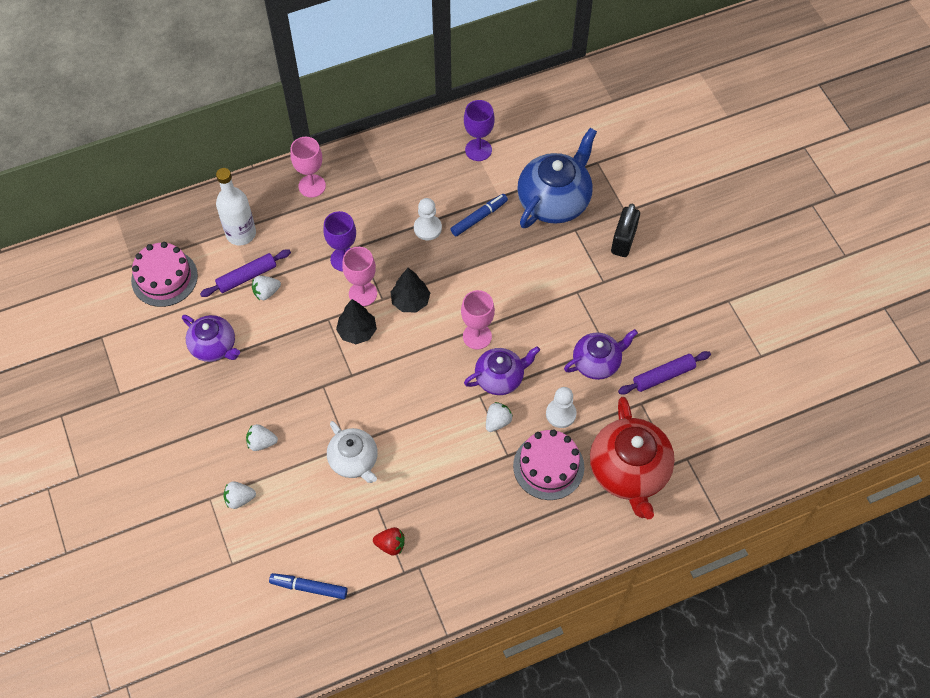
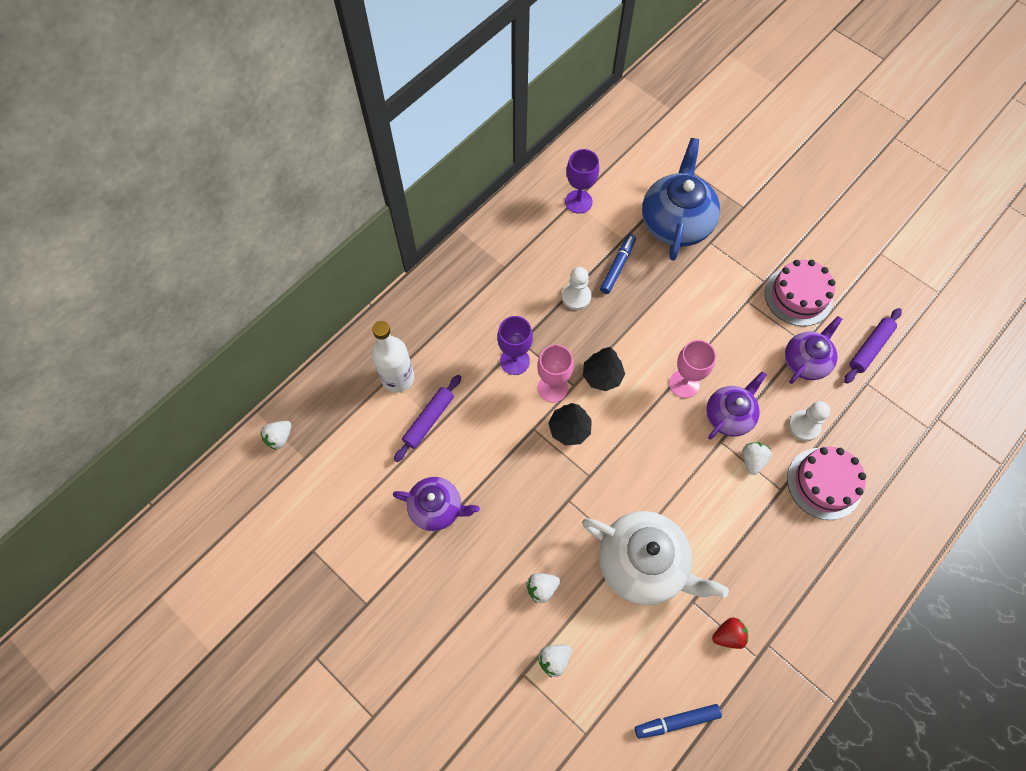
camera: 25 degrees left, 5 degrees up
(164, 278) = (345, 458): pink cake -> pink cake (798, 296)
(266, 292) = (457, 428): white strawberry -> white strawberry (279, 438)
(312, 186) = (441, 300): pink goblet -> none
(354, 460) = (643, 564): white teapot -> white teapot, size x1.63
(623, 240) = (758, 235): black padlock -> none
(629, 471) = (896, 454): red teapot -> none

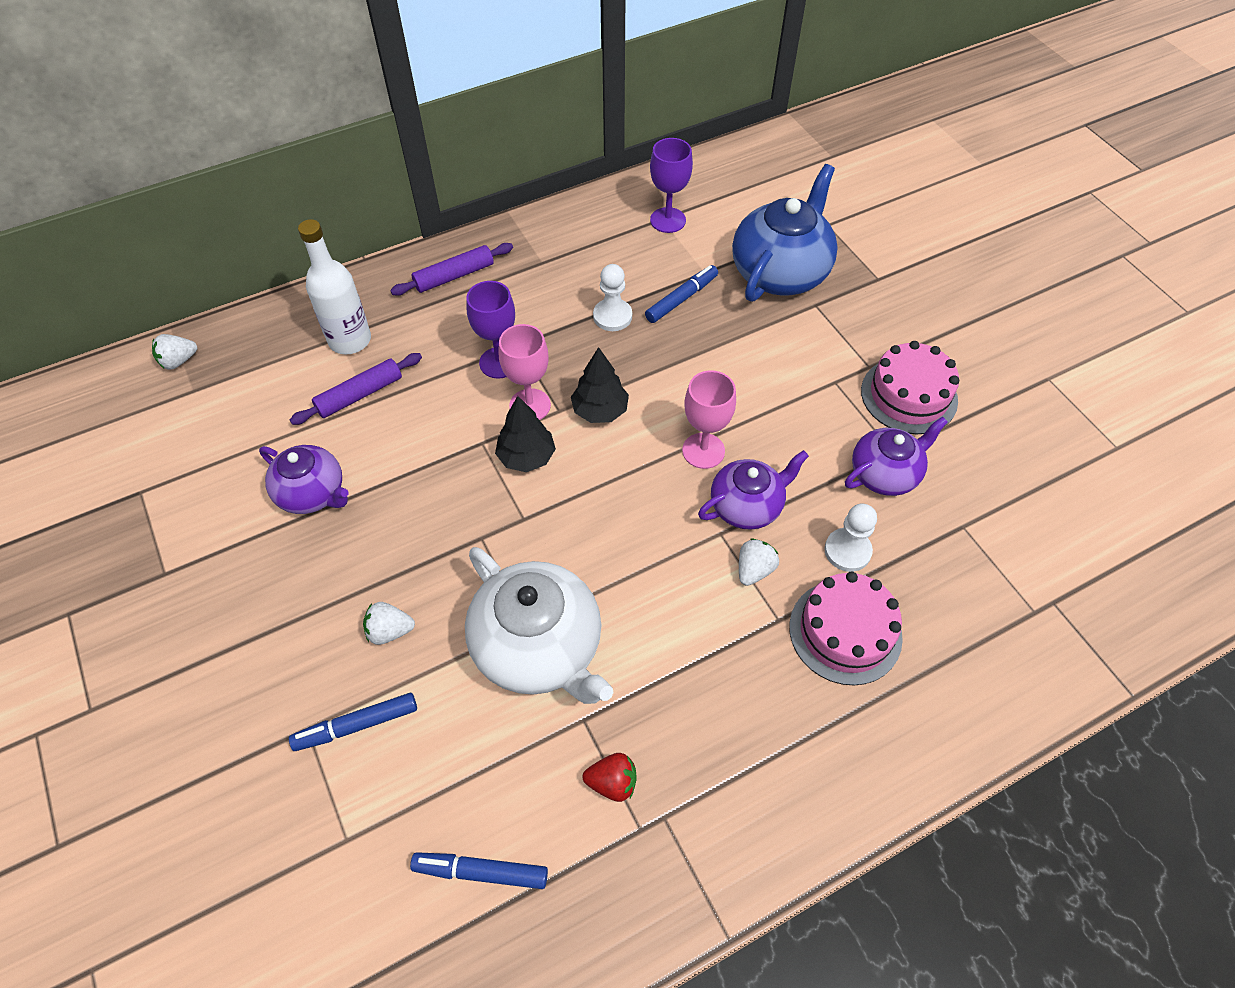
camera: 20 degrees right, 10 degrees down
(554, 660) = (356, 725): white strawberry -> blue marker
(870, 348) = (986, 485): purple rolling pin -> purple rolling pin (454, 276)

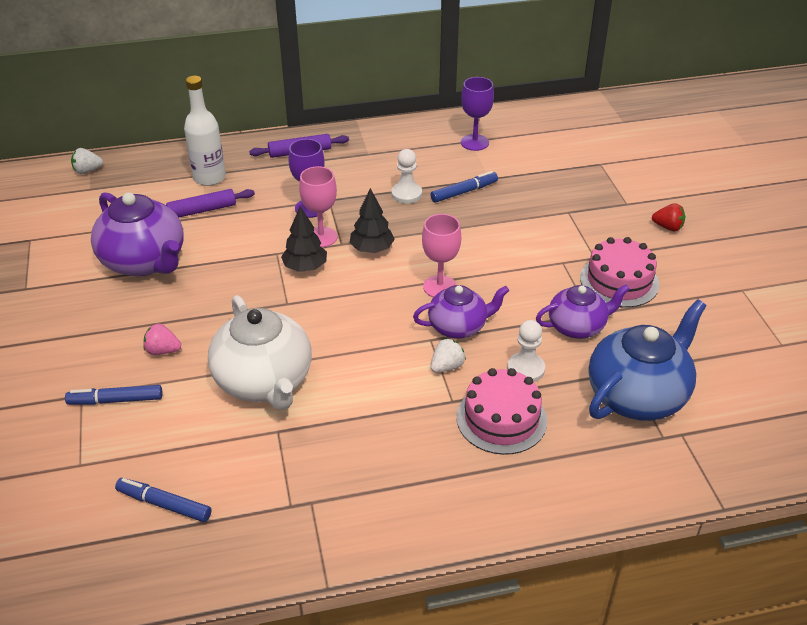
camera: 15 degrees right, 15 degrees down
(312, 493) = (144, 261): purple teapot -> purple teapot, size x1.63
(390, 631) = (163, 351): white strawberry -> pink strawberry
(612, 782) = (282, 473): red strawberry -> red strawberry (668, 227)
(780, 272) = (549, 188): blue teapot -> blue teapot (637, 395)

